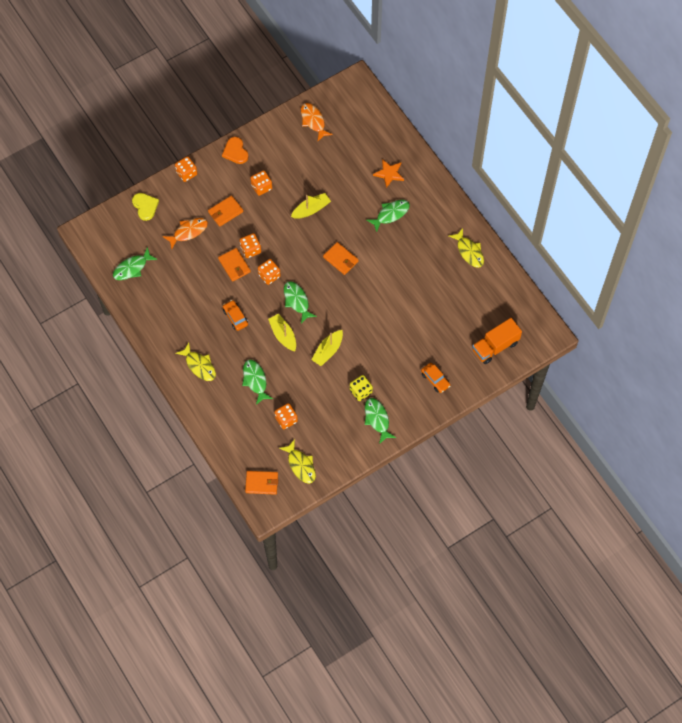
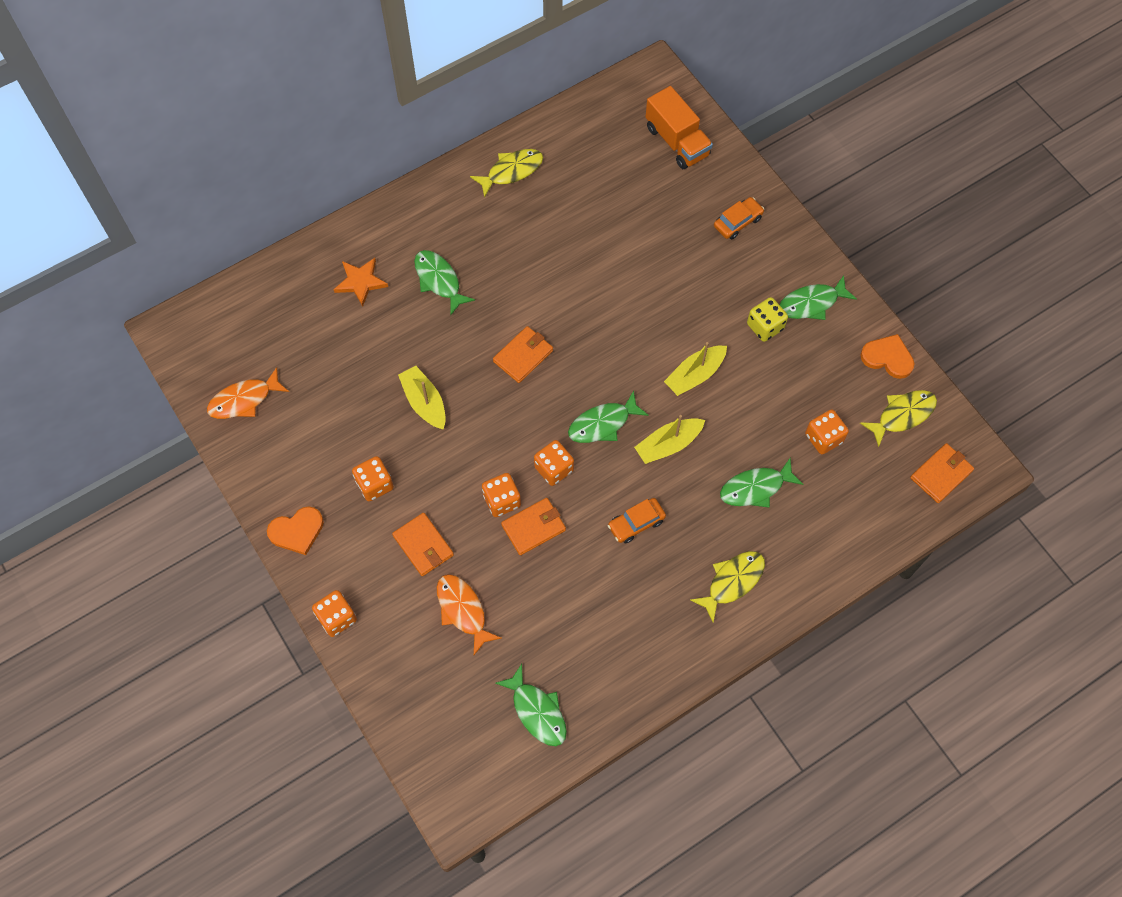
camera: 90 degrees left, 0 degrees up
(145, 206) = (405, 693): yellow heart -> none
(262, 483) = (941, 474): orange wallet -> orange wallet turned 45 degrees clockwise
(328, 351) = (695, 375): yellow boat -> yellow boat turned 105 degrees clockwise
(339, 460) = (887, 357): none -> orange heart

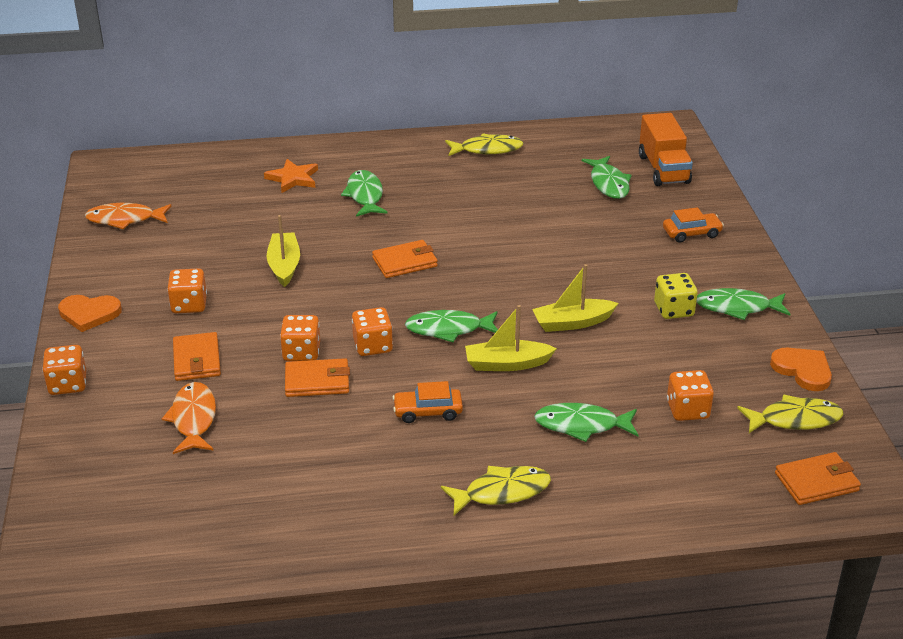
camera: 25 degrees right, 30 degrees down
(537, 711) = (201, 525): green fish -> green fish (608, 184)

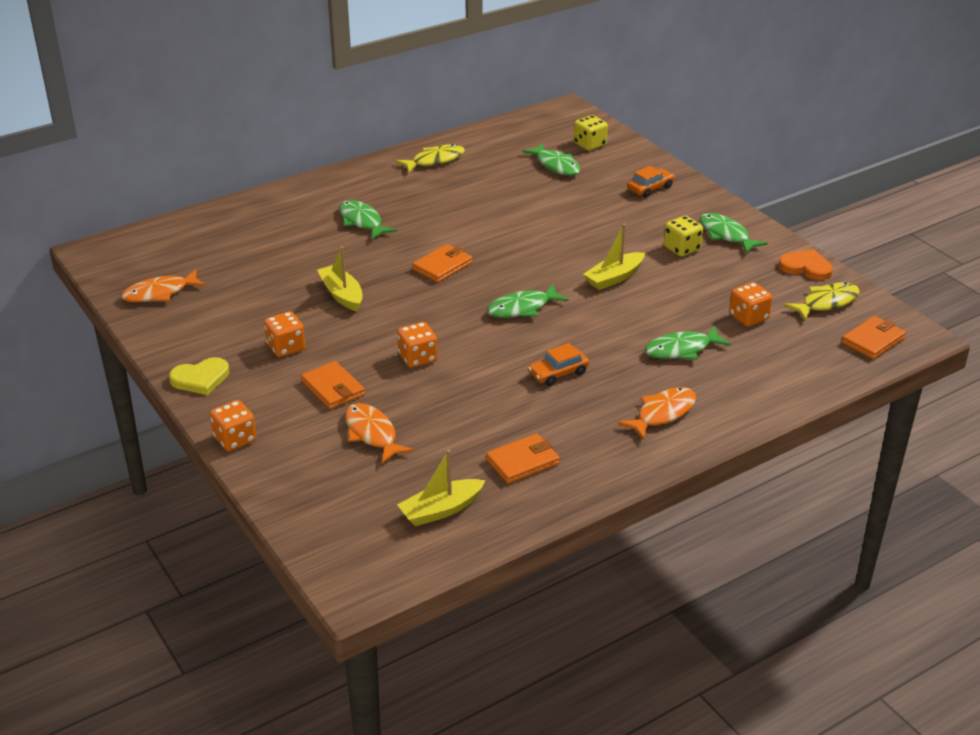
camera: 25 degrees left, 0 degrees up
(89, 314) = (200, 378): orange heart -> yellow heart
(293, 178) = (285, 222): orange star -> none
(317, 381) = (450, 376): orange wallet -> orange wallet (522, 461)
(372, 346) = (472, 337): orange dice -> none
(502, 492) = (663, 413): yellow fish -> orange fish
(507, 364) = (589, 321): yellow boat -> yellow boat (441, 510)
(663, 169) = (590, 144): orange truck -> yellow dice
(737, 307) = (726, 235): green fish -> green fish turned 75 degrees clockwise

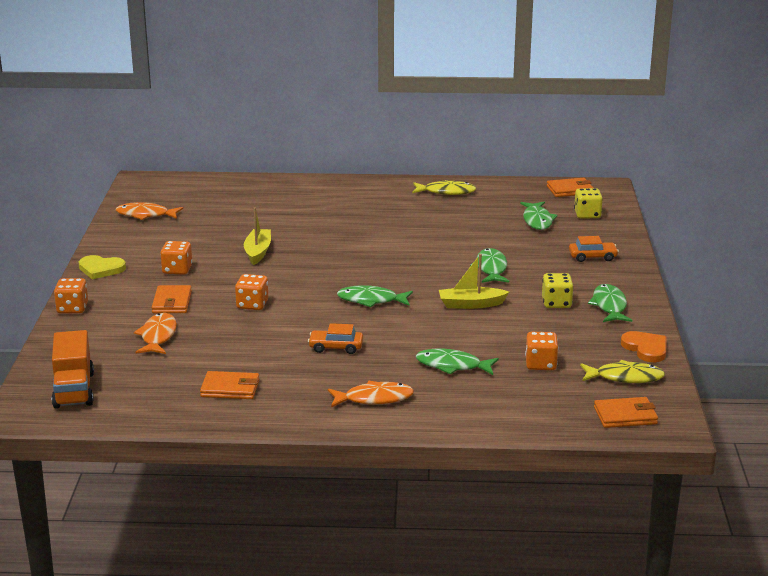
camera: 35 degrees right, 10 degrees down
(362, 221) = (336, 214): green fish -> green fish (491, 268)
(371, 535) = (74, 390): none -> orange truck
(441, 510) = (136, 394): yellow boat -> none
(442, 266) = (352, 257): orange wallet -> orange wallet (570, 190)

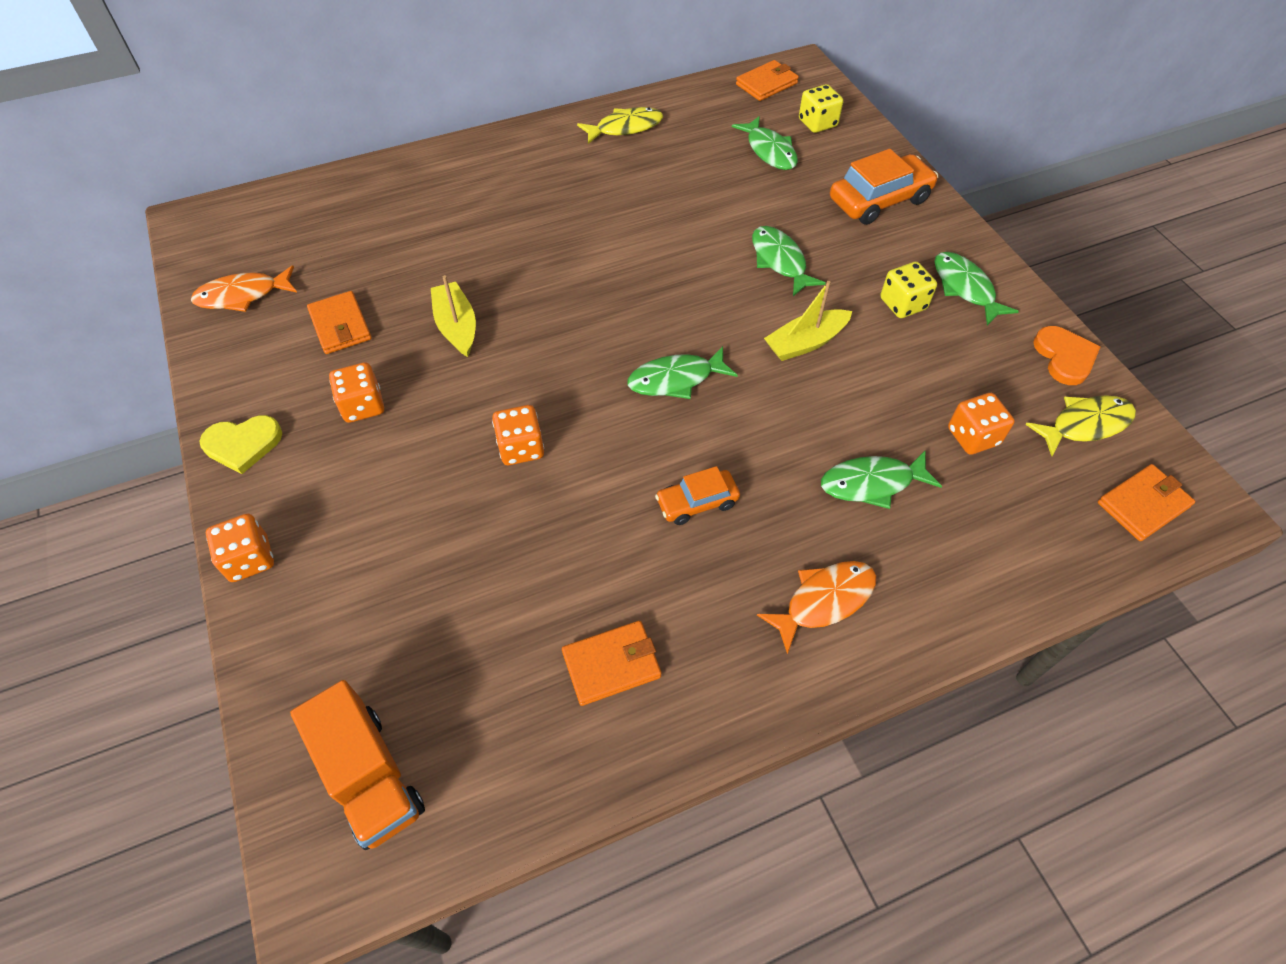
camera: 25 degrees left, 30 degrees up
(158, 336) = (426, 577): orange fish -> none
(172, 302) = (400, 486): orange wallet -> orange wallet (340, 325)
(592, 257) = (879, 200): orange car -> orange car, size x1.70
(646, 348) = (1064, 357): orange heart -> orange heart turned 45 degrees clockwise

